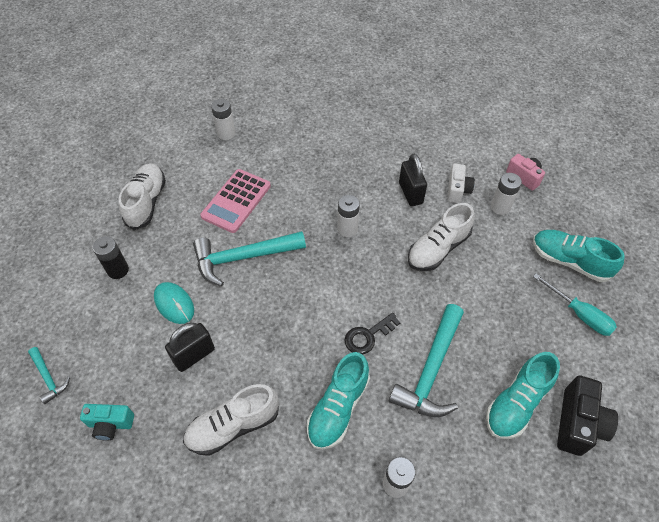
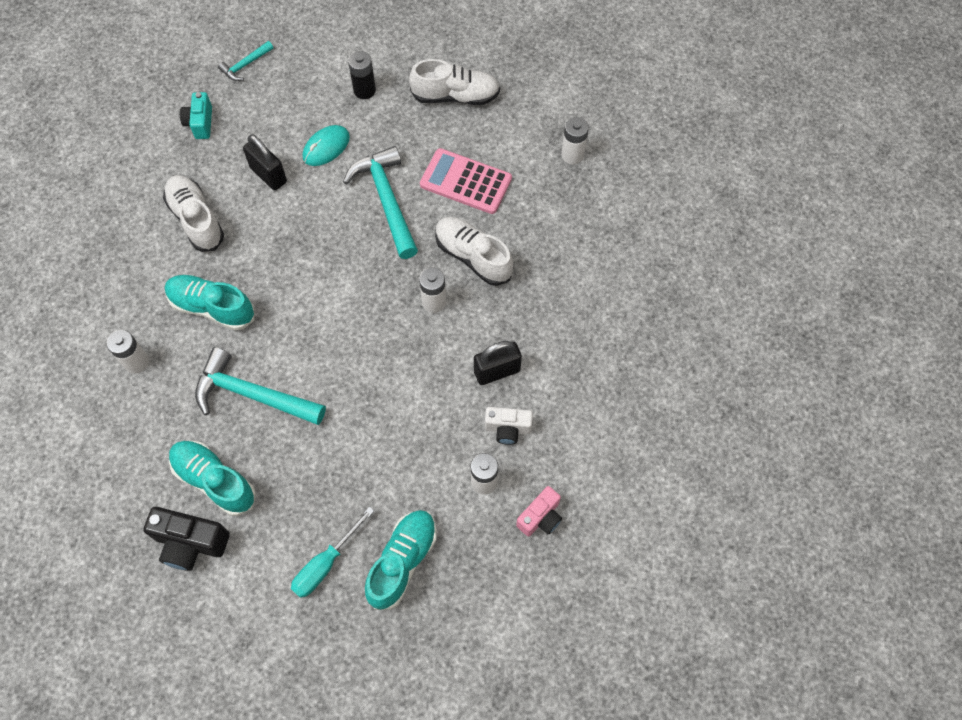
camera: 85 degrees right, 10 degrees up
(368, 336) = (292, 331): black key -> none
(438, 249) = (412, 403): white shoe -> white shoe (473, 257)

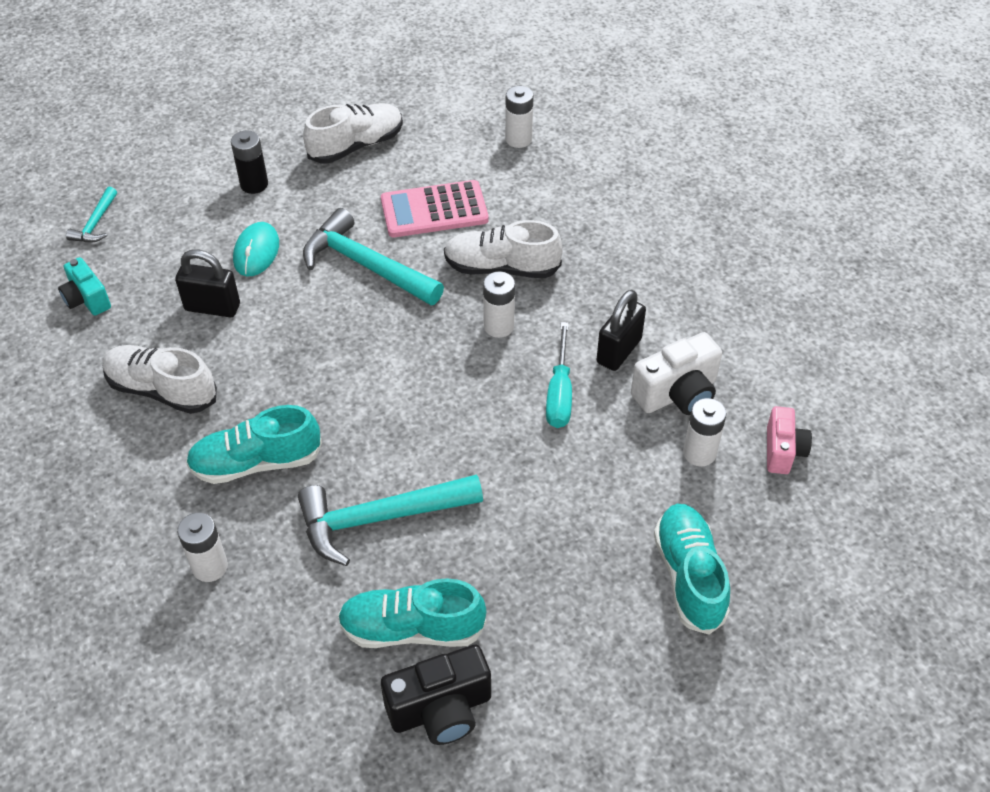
camera: 35 degrees left, 15 degrees down
(325, 563) = (611, 630): turquoise screwdriver -> turquoise screwdriver (559, 393)
(507, 429) = (677, 394): white camera -> white camera, size x1.51

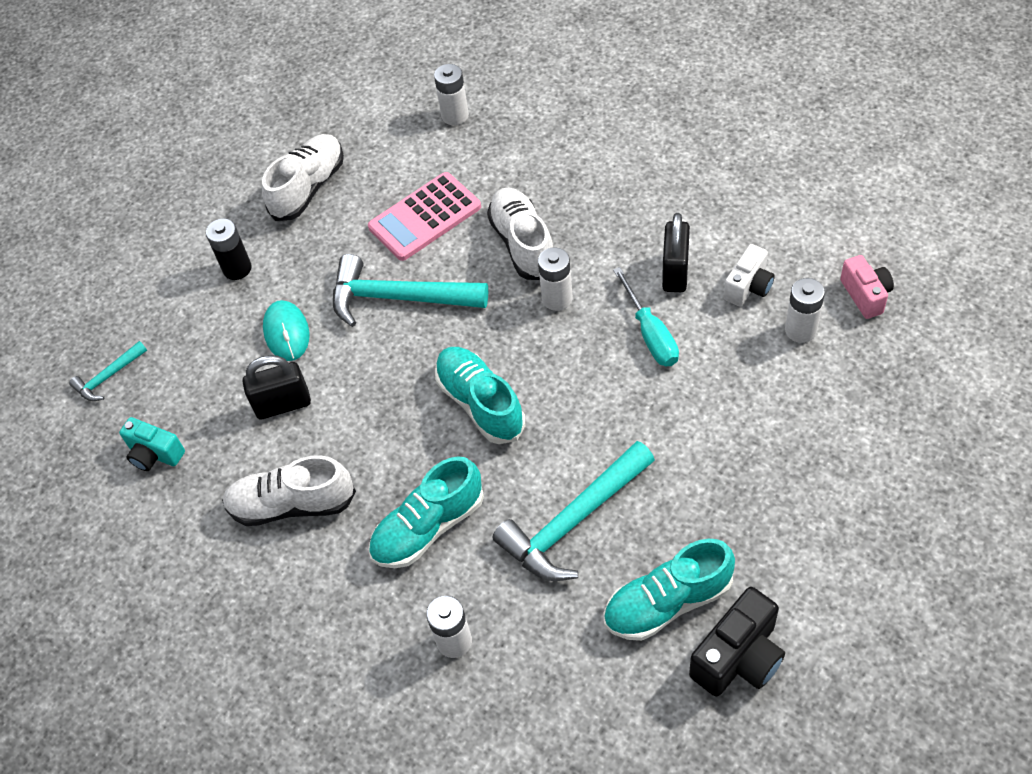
camera: 20 degrees left, 5 degrees up
(96, 223) = (108, 377): turquoise hammer -> turquoise hammer turned 60 degrees clockwise
(501, 268) = (523, 244): white shoe -> white shoe turned 90 degrees clockwise
(677, 394) = (748, 287): white camera -> white camera, size x0.66
(689, 576) = (861, 439): turquoise shoe -> turquoise shoe (480, 403)

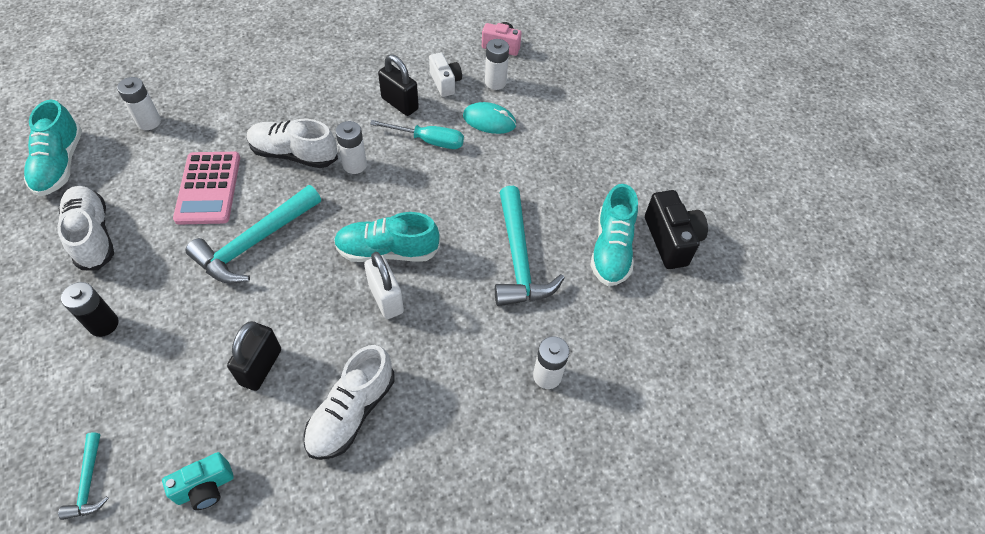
camera: 65 degrees left, 0 degrees up
(286, 332) = (201, 326): turquoise mouse -> turquoise mouse (489, 120)
(427, 443) = (386, 298): none -> white padlock
(428, 527) = (451, 338): turquoise shoe -> turquoise shoe (60, 164)

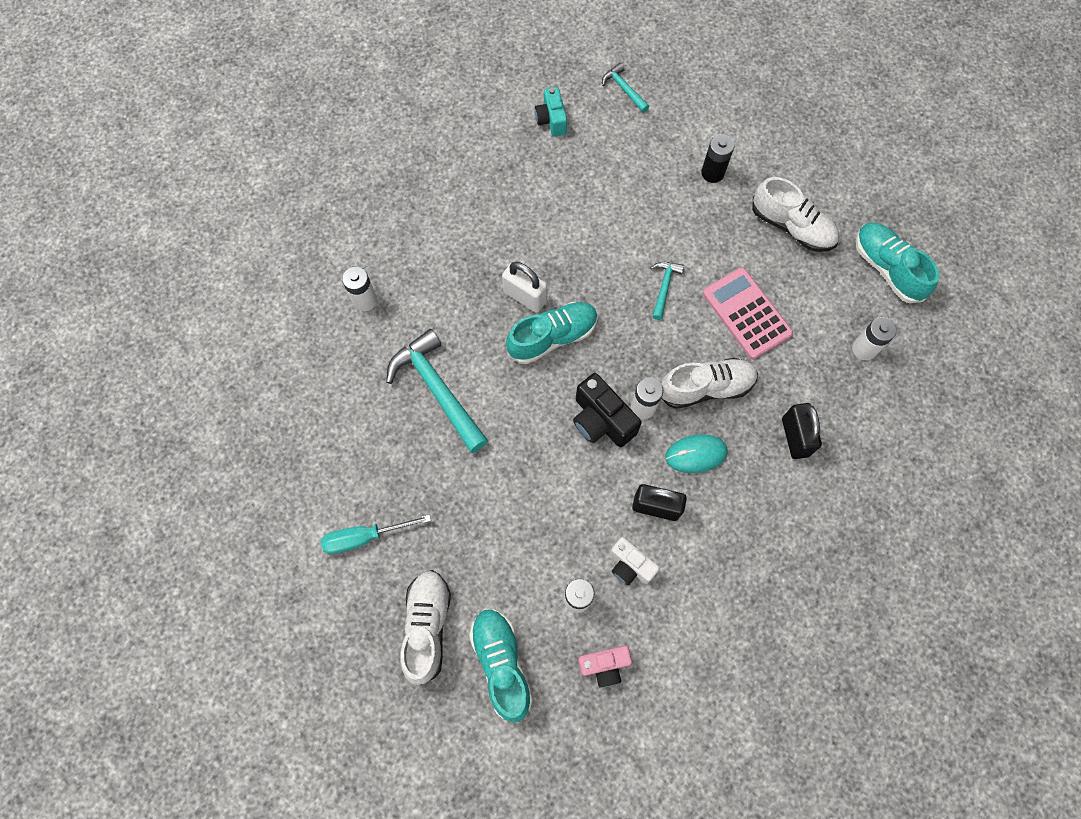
camera: 155 degrees right, 15 degrees up
(205, 487) = (551, 120): turquoise camera -> turquoise camera turned 45 degrees counterclockwise
(255, 243) = (664, 287): turquoise hammer -> turquoise hammer, size x0.50
(261, 367) = (578, 202): black padlock -> black padlock (795, 437)
(351, 412) = (492, 205): white shoe -> white shoe (427, 627)
(428, 141) = (595, 475): turquoise screwdriver -> turquoise screwdriver (364, 537)
(489, 120) = (552, 537): turquoise mouse -> turquoise mouse (696, 454)
(611, 249) = (359, 443): turquoise shoe -> turquoise shoe (501, 663)
(671, 240) = (307, 483): black camera -> black camera (601, 420)

